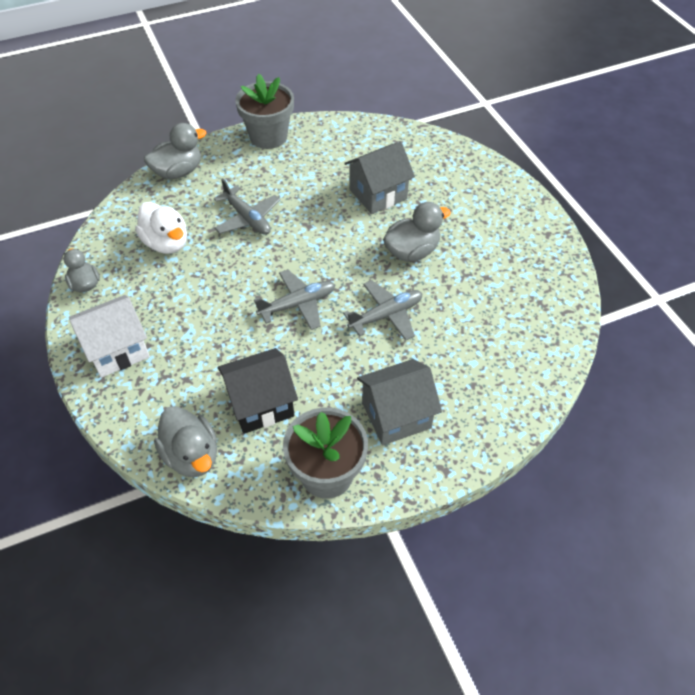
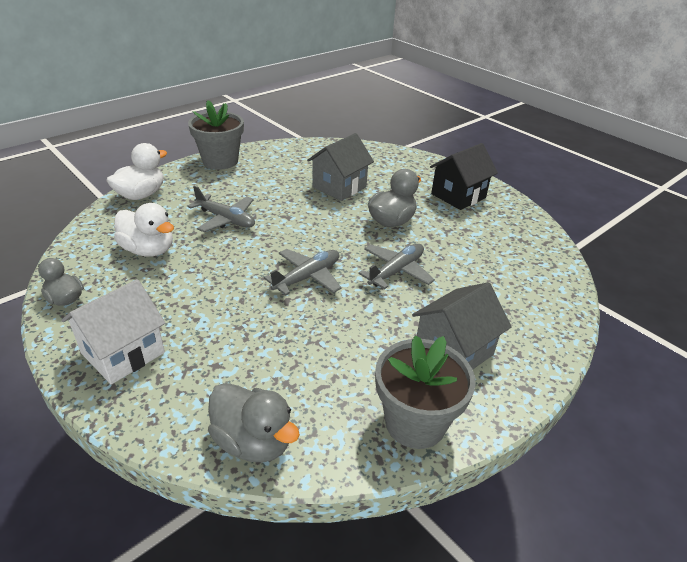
camera: 20 degrees left, 15 degrees down
(178, 172) = (141, 195): grey duck -> white duck
(261, 404) = (310, 371): black house -> black house (458, 196)

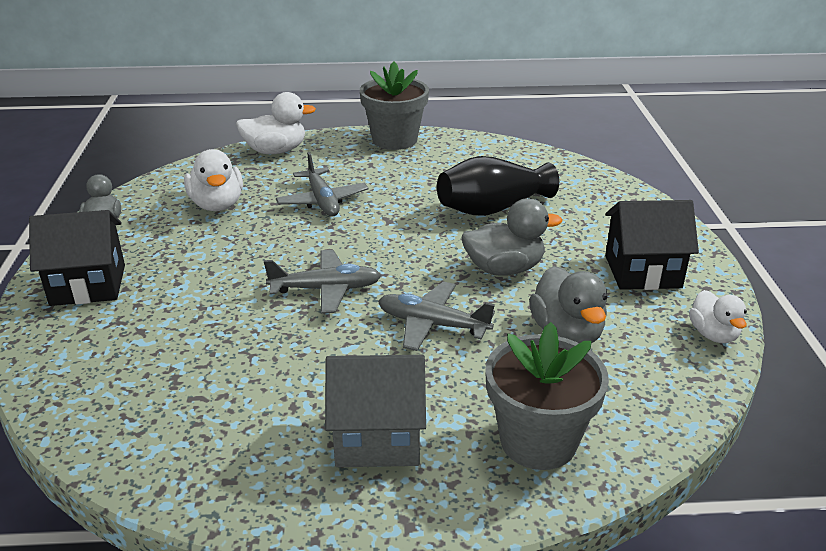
camera: 40 degrees right, 5 degrees down
(123, 353) = (88, 285): white house -> black house
(253, 441) = (85, 410): grey duck -> grey duck (566, 333)
(339, 187) = (492, 208): grey house -> black vase
(396, 271) = (432, 324): grey plane -> grey plane turned 150 degrees counterclockwise
(415, 422) = (237, 480): grey flower pot -> grey flower pot (538, 441)
(526, 217) = (713, 334): none -> white duck

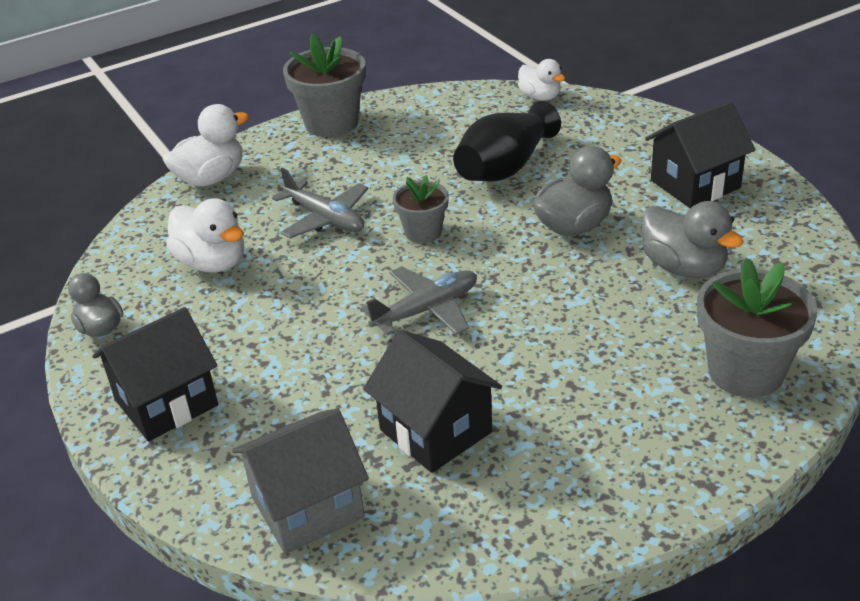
camera: 25 degrees left, 5 degrees up
(238, 380) = (435, 431): none -> black house
(377, 437) = (613, 426): grey house -> grey house (307, 507)
(382, 234) = (423, 232): none -> grey flower pot
(432, 324) = (560, 305): grey plane -> none
(713, 334) = (799, 222): white duck -> white duck (540, 97)

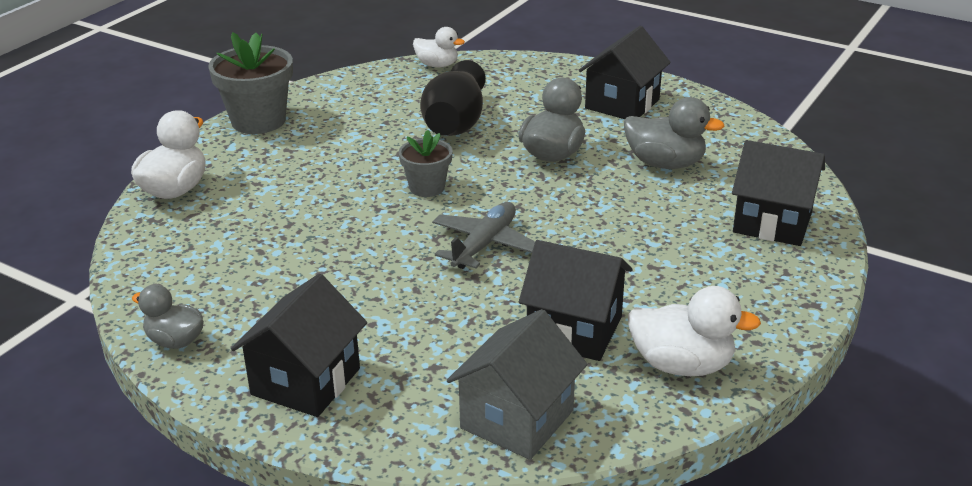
camera: 30 degrees left, 5 degrees down
(213, 263) = (244, 258): white duck -> white duck (682, 365)
(325, 218) = (325, 197): grey plane -> none
(745, 371) = (772, 222): grey flower pot -> black house

